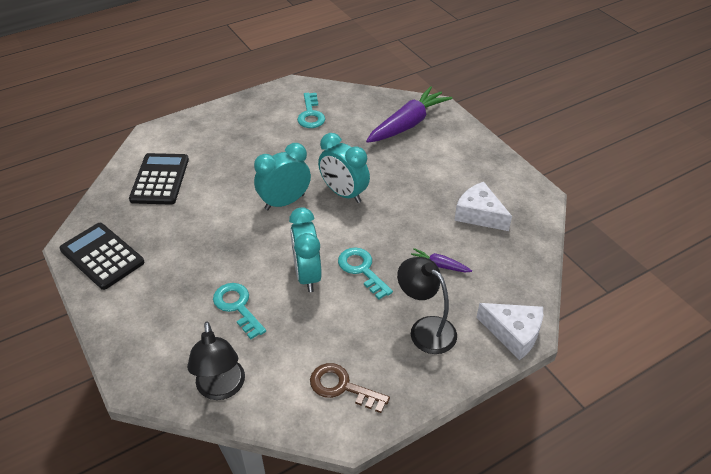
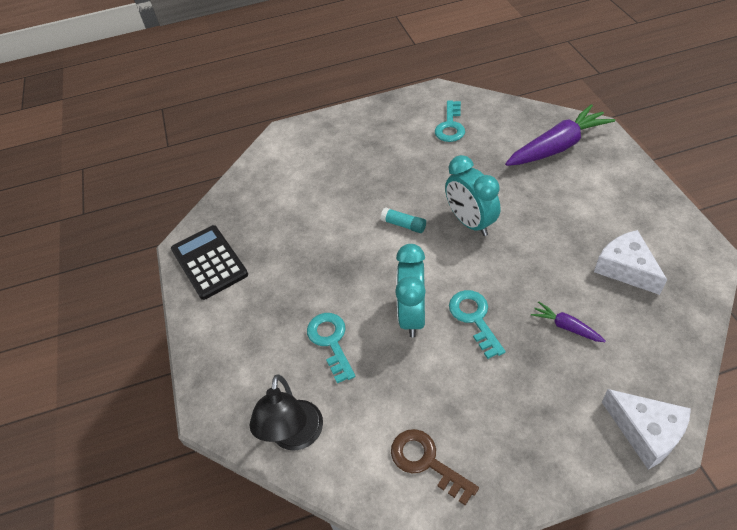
camera: 20 degrees right, 5 degrees up
(160, 179) = (282, 184): black calculator -> none
(284, 202) = (403, 225): turquoise clock -> turquoise glue stick
(425, 329) = (536, 405): black lamp -> none

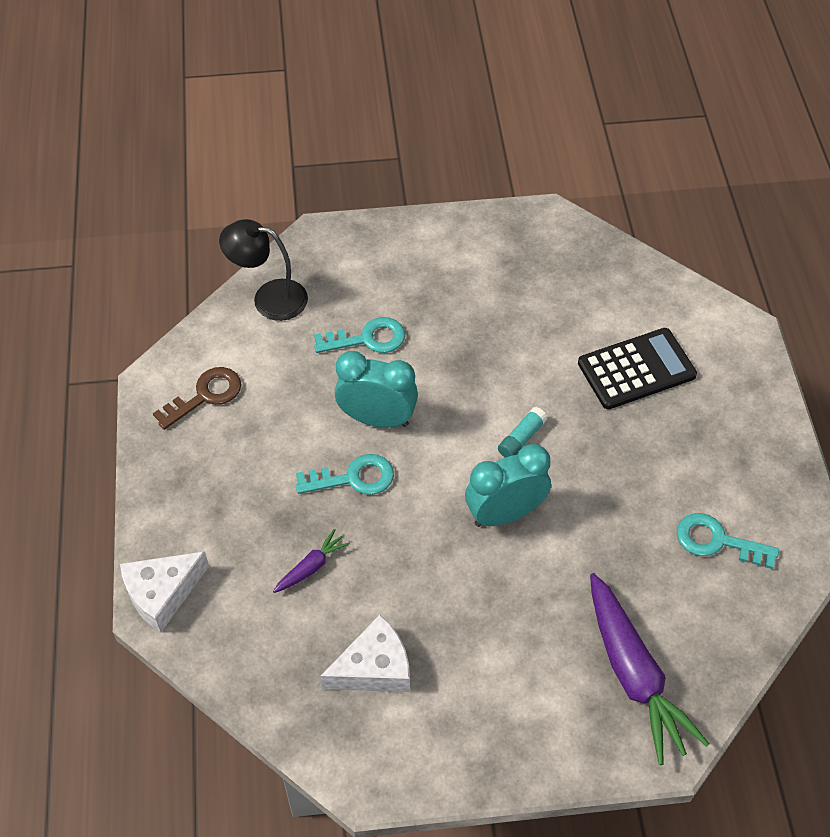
camera: 95 degrees right, 5 degrees up
(209, 262) = (515, 239): black calculator -> black calculator (636, 369)

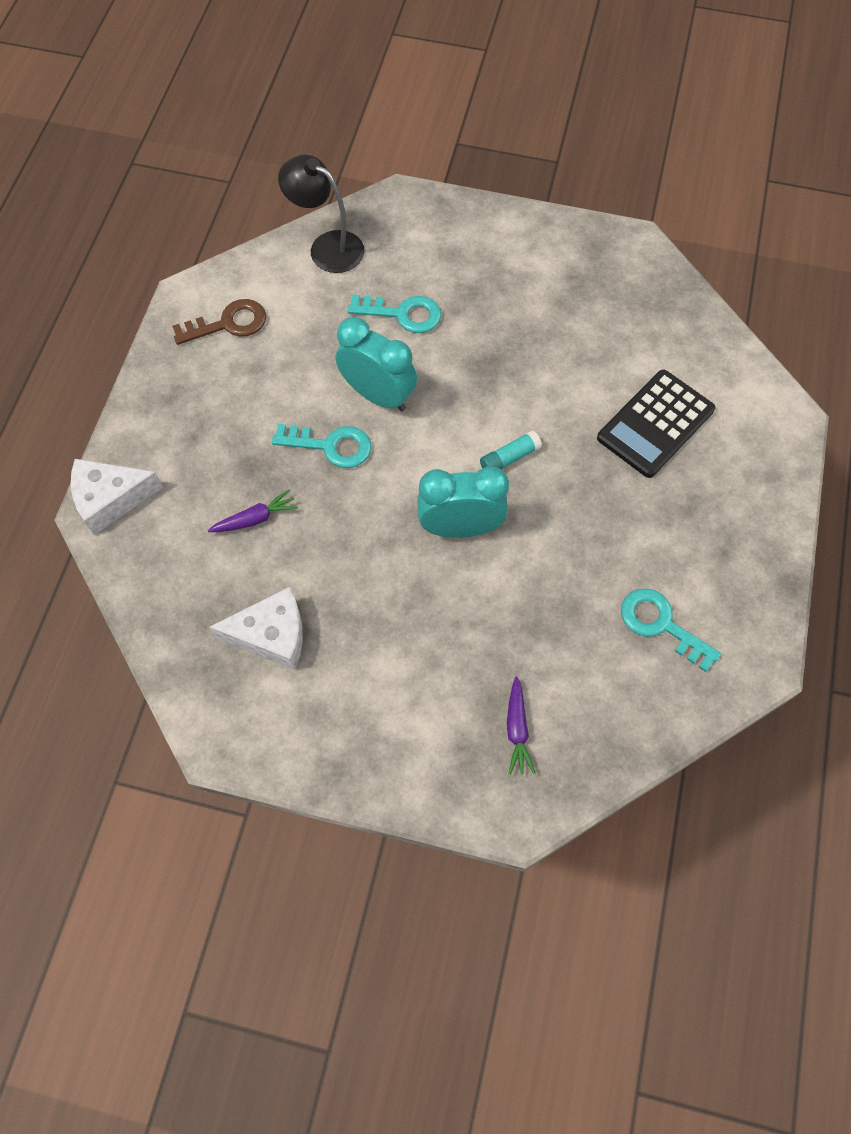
camera: 20 degrees right, 10 degrees up
(634, 675) = (517, 729): purple carrot -> purple carrot, size x0.46
(636, 369) = (655, 424): black calculator -> black calculator turned 135 degrees clockwise

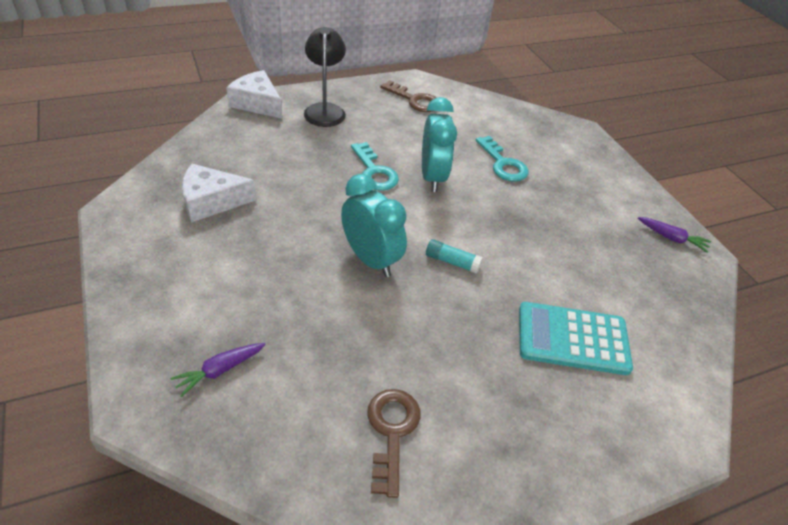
camera: 50 degrees right, 20 degrees down
(255, 519) = (292, 161): purple carrot -> purple carrot (671, 238)
(271, 635) = (211, 201): white cheese -> white cheese turned 120 degrees clockwise
(327, 247) = (510, 115): black lamp -> black lamp (325, 110)
(655, 424) = (572, 339): black calculator -> turquoise calculator
(660, 624) = (391, 431): turquoise key -> brown key

